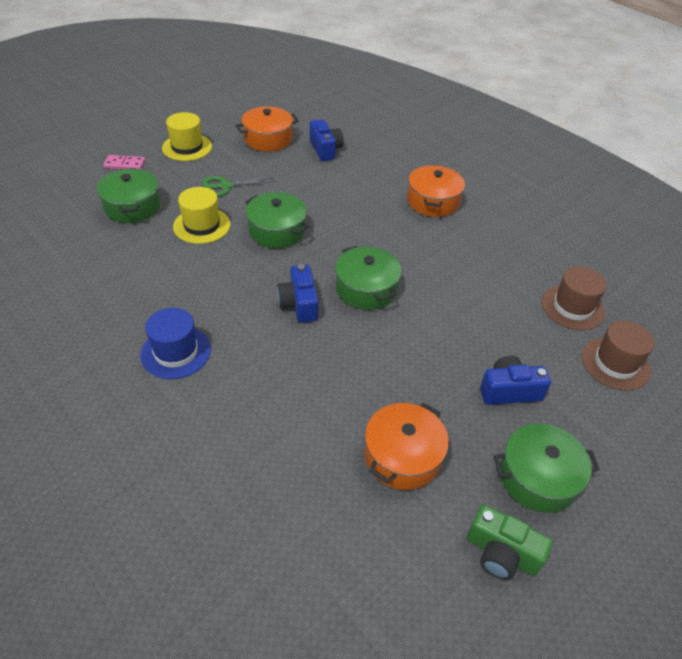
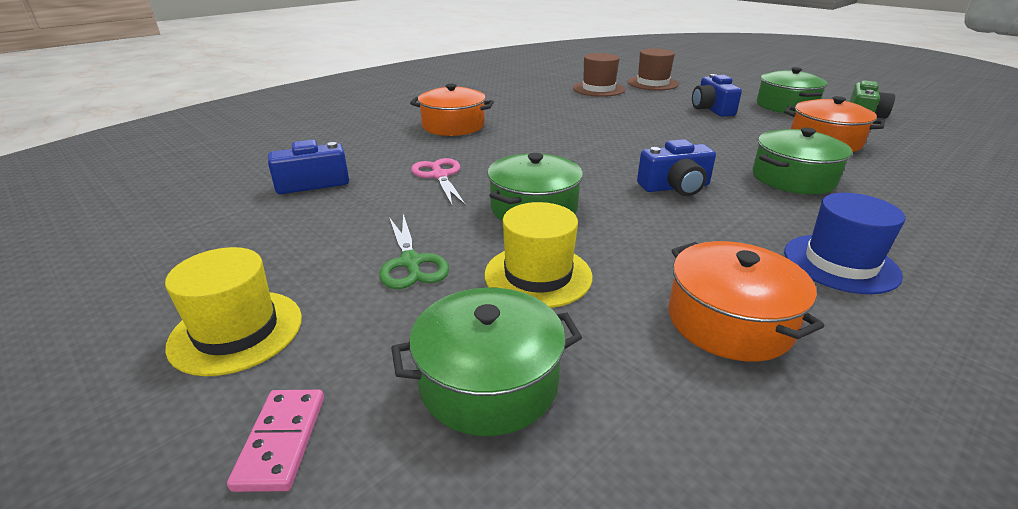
camera: 90 degrees left, 15 degrees down
(268, 139) = (254, 232): orange pot -> orange pot (729, 321)
(331, 195) = (439, 176): none -> pink scissors
(366, 289) = (624, 155): green pot -> green pot (793, 178)

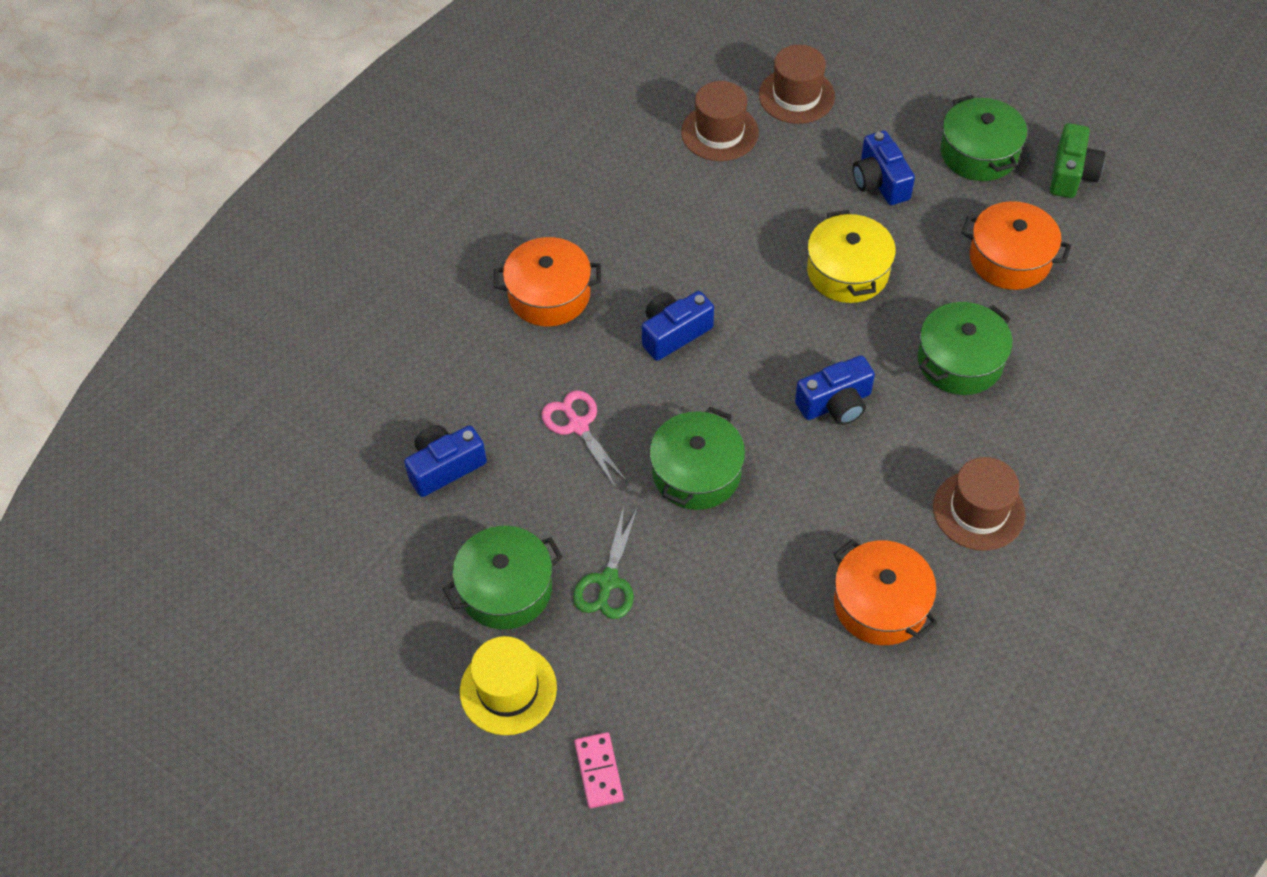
camera: 10 degrees left, 25 degrees up
(411, 263) = (608, 581): green scissors -> green scissors turned 45 degrees clockwise
(489, 382) = (714, 699): green pot -> green pot (506, 589)
(538, 275) = (723, 577): yellow hat -> none
(540, 146) = (674, 333): none -> blue camera
(687, 135) = (847, 272): none -> yellow pot
(840, 263) = (978, 510): blue hat -> brown hat

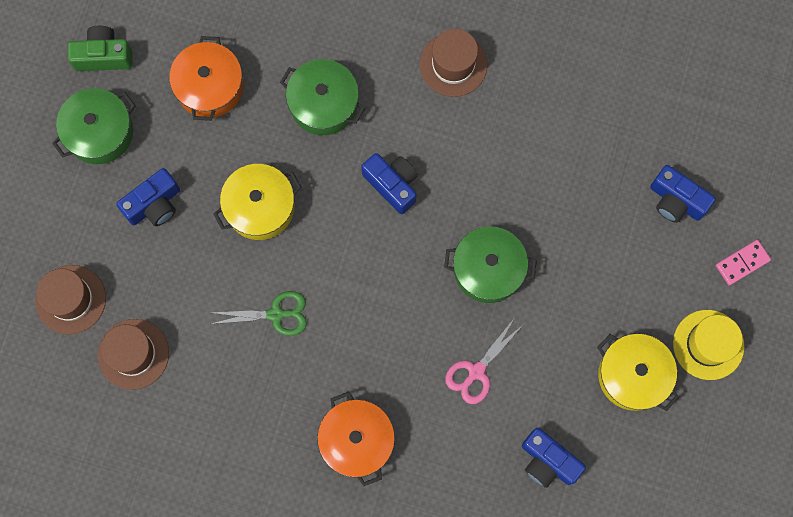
camera: 110 degrees left, 20 degrees up
(506, 589) = (633, 375): green pot -> yellow pot
(608, 581) = (601, 304): green scissors -> green scissors (276, 314)
(674, 333) = (364, 326): blue camera -> blue camera (676, 201)
(880, 604) = (551, 113): orange pot -> none

